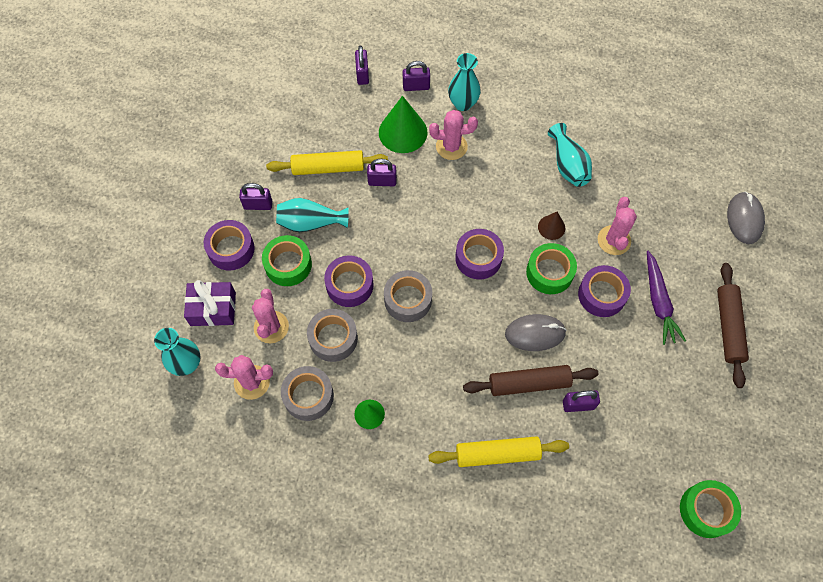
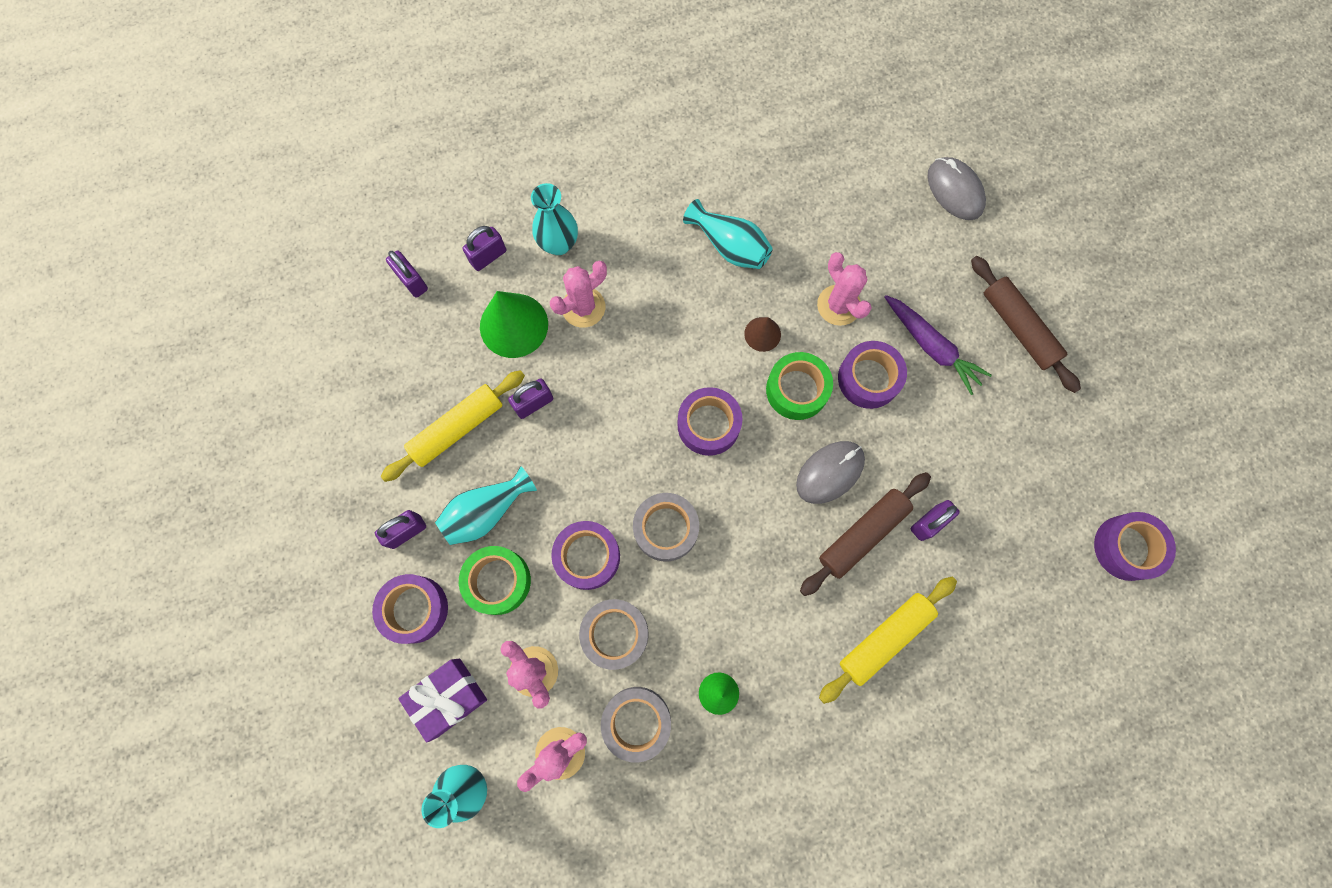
camera: 35 degrees left, 10 degrees up
(706, 510) = (1126, 548): green tape -> purple tape

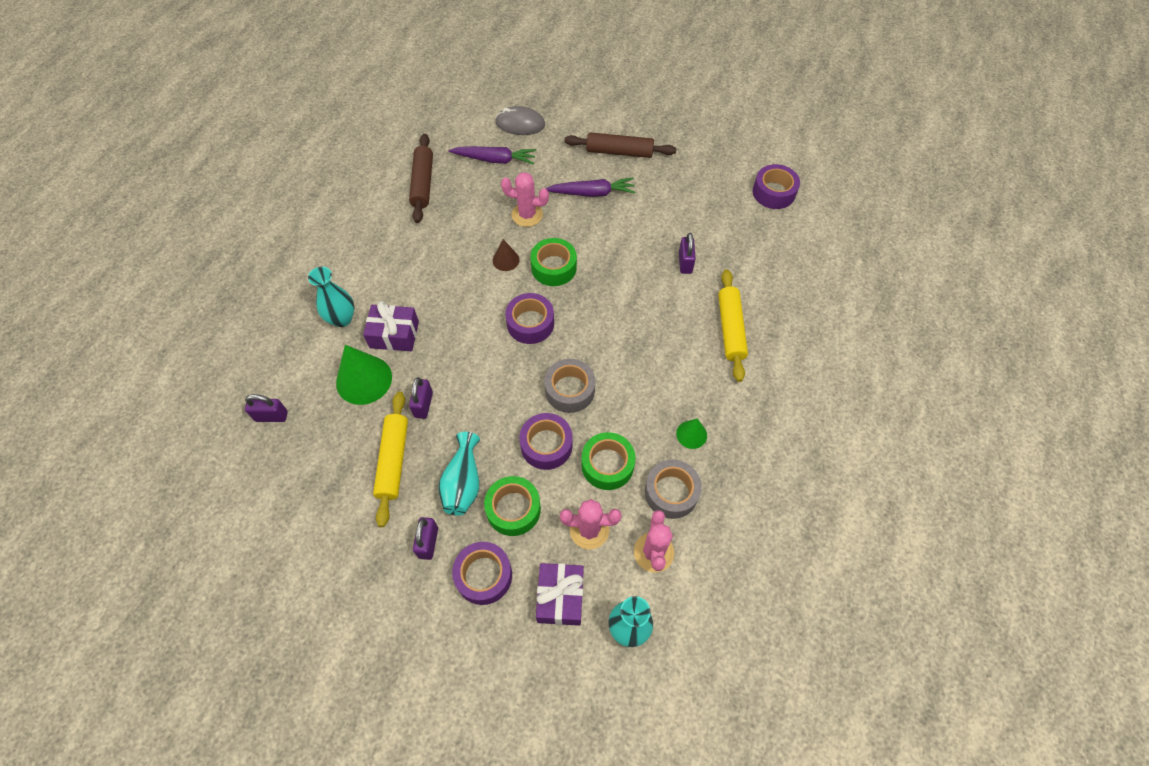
camera: 50 degrees left, 15 degrees down
(488, 256) = (306, 362): purple padlock -> none
(583, 307) = (394, 334): pink cactus -> purple gift
(615, 634) = (607, 465): grey tape -> green tape
(729, 246) = (439, 238): turquoise vase -> none
(830, 472) = (615, 286): grey mouse -> none
(863, 535) = (664, 297): brown rolling pin -> brown rolling pin (423, 183)
(868, 378) = (581, 231): purple tape -> none
(880, 209) = (495, 160): none -> purple carrot

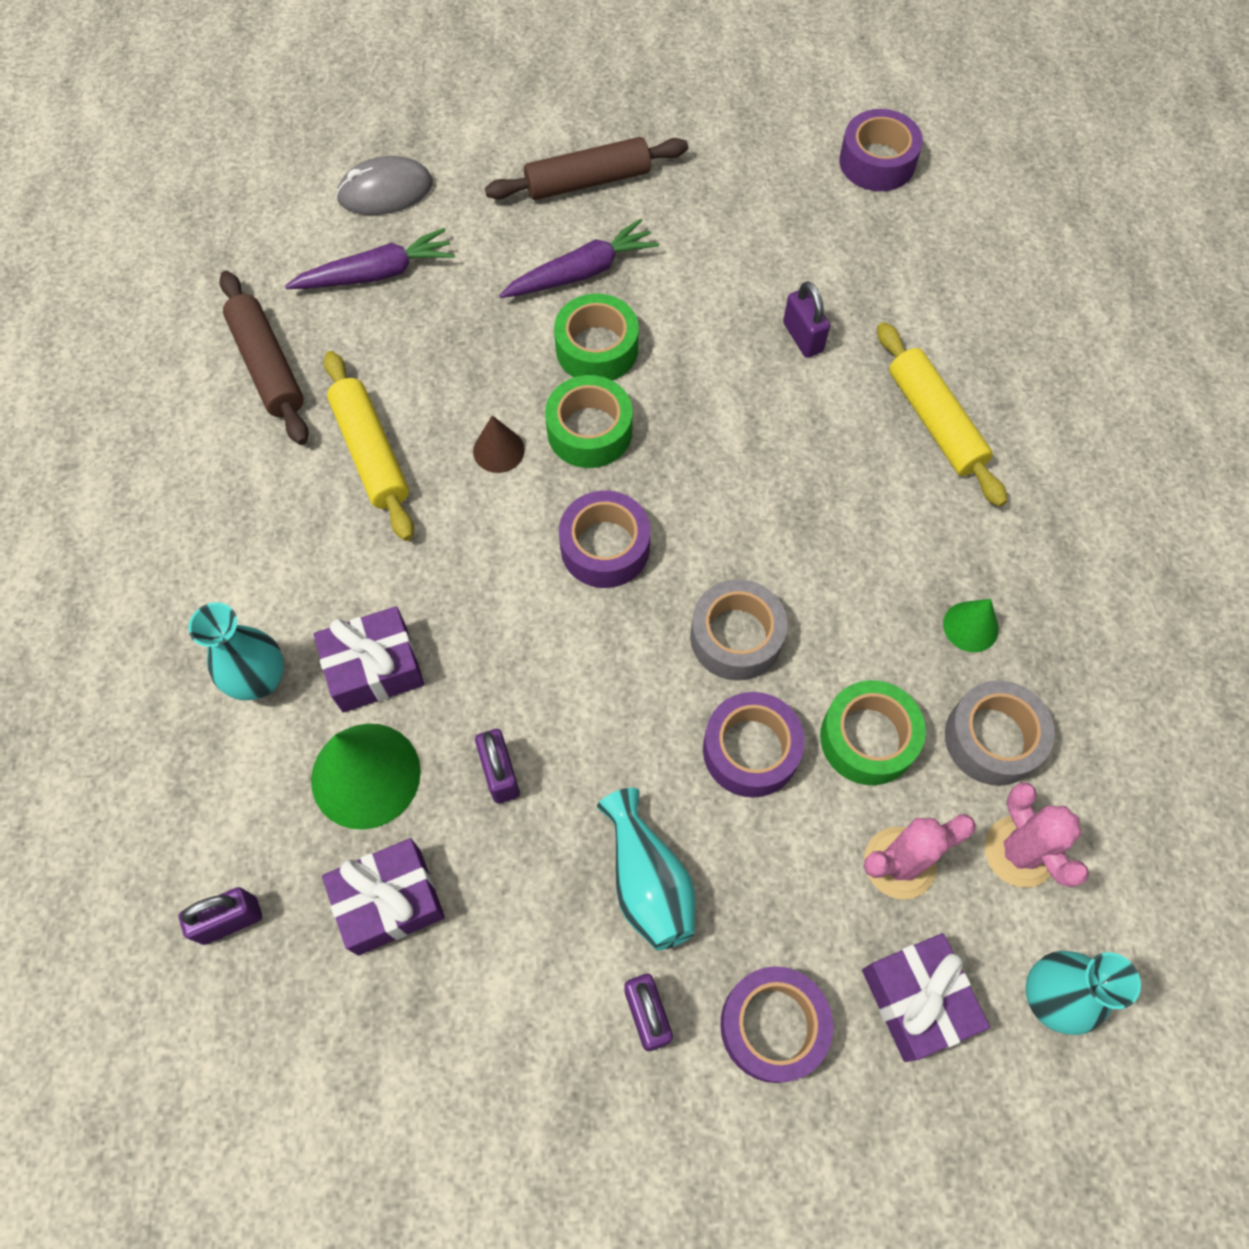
camera: 25 degrees left, 5 degrees up
(343, 439) = (389, 901): none -> purple gift
(393, 460) = (503, 898): yellow rolling pin -> yellow rolling pin (371, 452)
(513, 509) = (758, 887): green tape -> green tape (597, 348)
(527, 215) = (490, 354): pink cactus -> none

